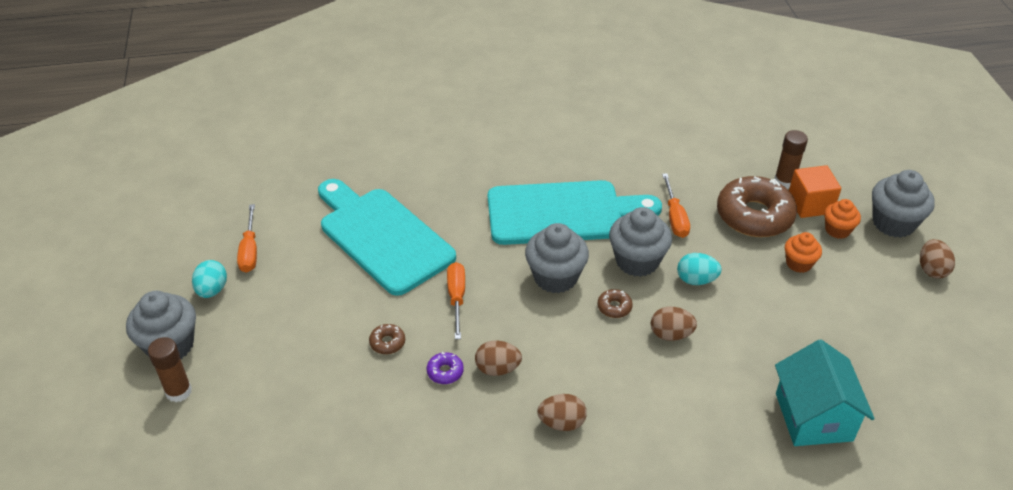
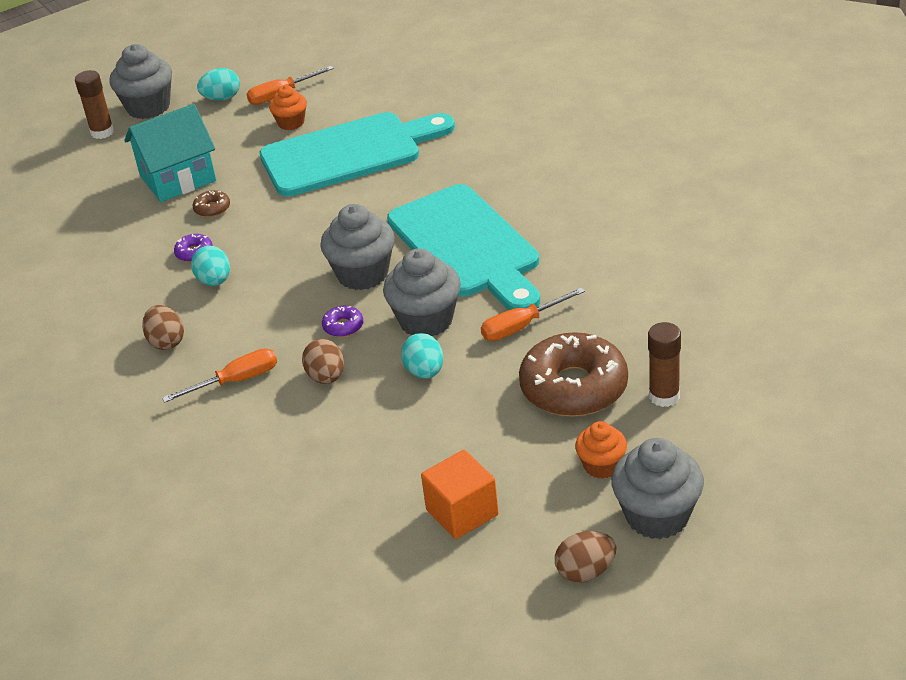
camera: 70 degrees right, 5 degrees down
(382, 237) = (348, 153): turquoise cutting board -> turquoise cutting board turned 45 degrees clockwise
(456, 298) = (293, 225): orange screwdriver -> orange screwdriver (236, 381)
(497, 369) = (214, 281): brown egg -> turquoise egg
(614, 307) = (343, 326): brown donut -> purple donut
(798, 263) = (510, 446): orange cupcake -> orange cupcake (291, 123)
(810, 204) = (635, 429): orange cube -> orange cube (462, 512)
(813, 417) = (261, 516): turquoise house -> turquoise house (178, 178)

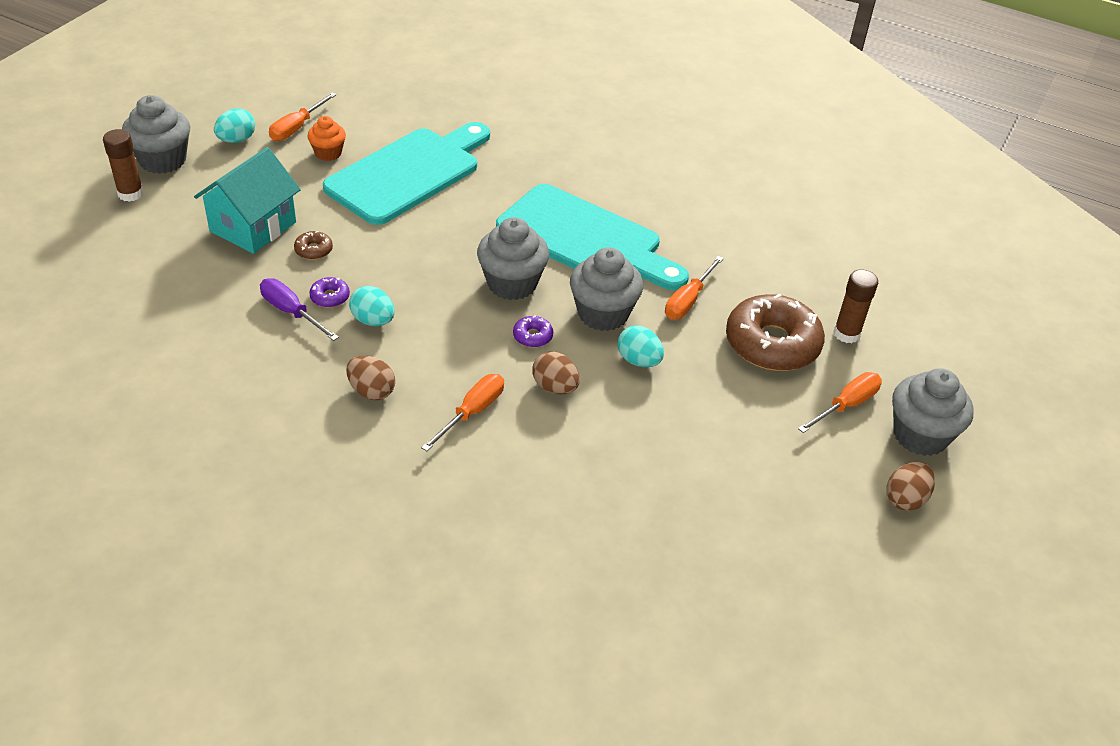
camera: 35 degrees left, 5 degrees up
(153, 259) = (291, 312): none -> purple screwdriver
(462, 512) = (769, 478): orange cube -> none
(601, 466) = (846, 405): orange cupcake -> orange screwdriver

